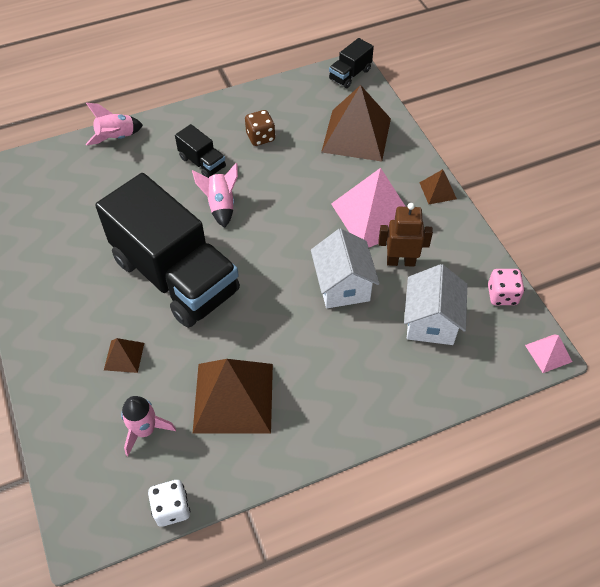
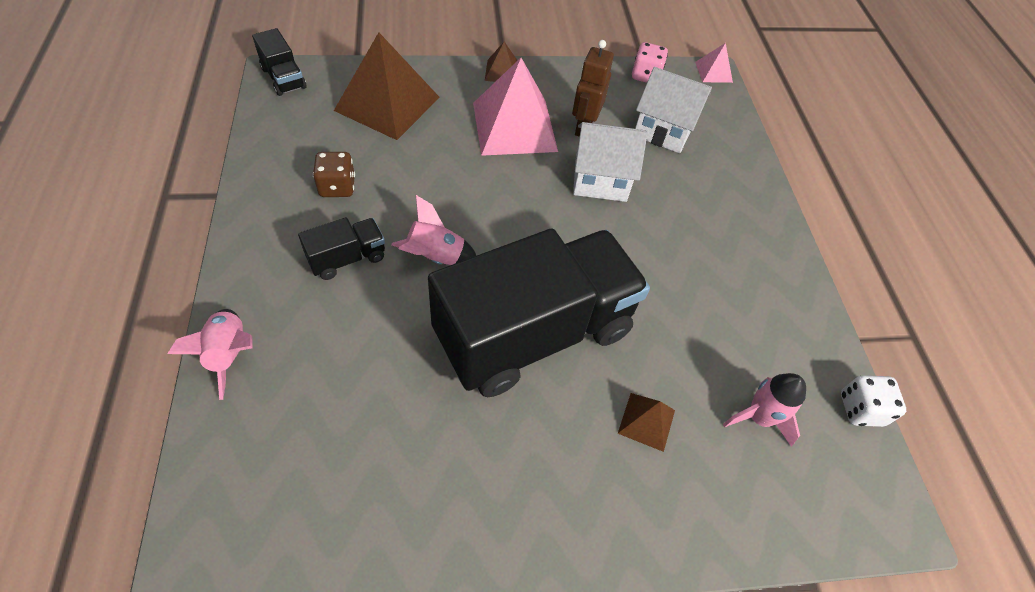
camera: 80 degrees left, 0 degrees up
(233, 397) = (725, 315): brown pyramid -> none

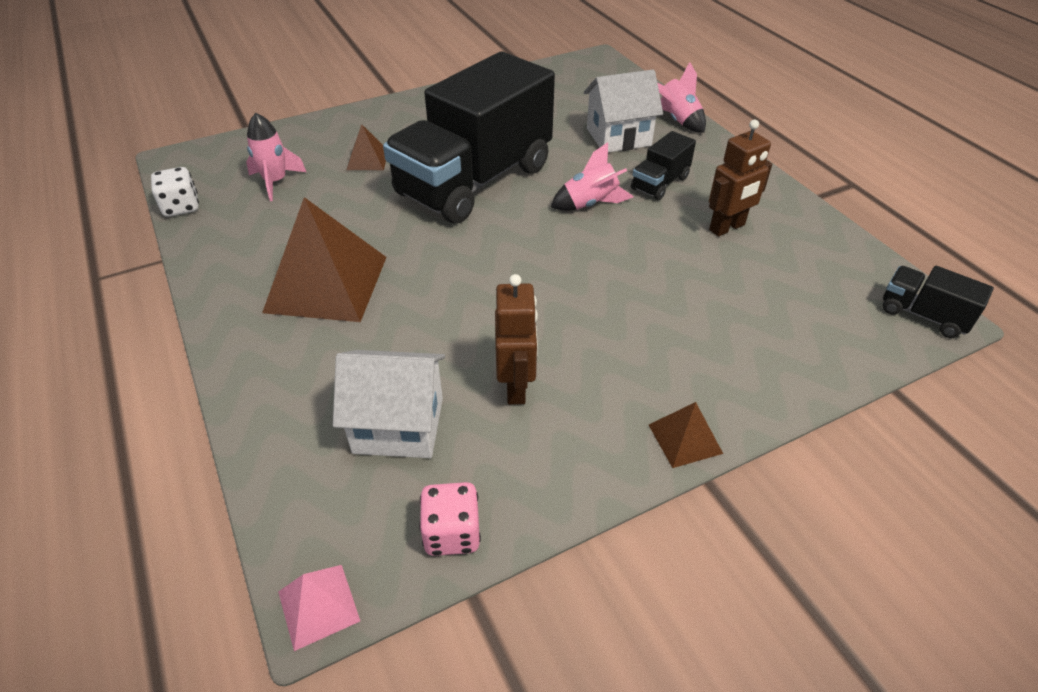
camera: 165 degrees right, 10 degrees down
(337, 187) = (727, 228): brown dice -> brown robot
(387, 103) = (778, 327): brown pyramid -> brown pyramid (326, 284)
(514, 126) = (606, 353): pink pyramid -> none
(600, 180) = (466, 322): white house -> white house (618, 137)

